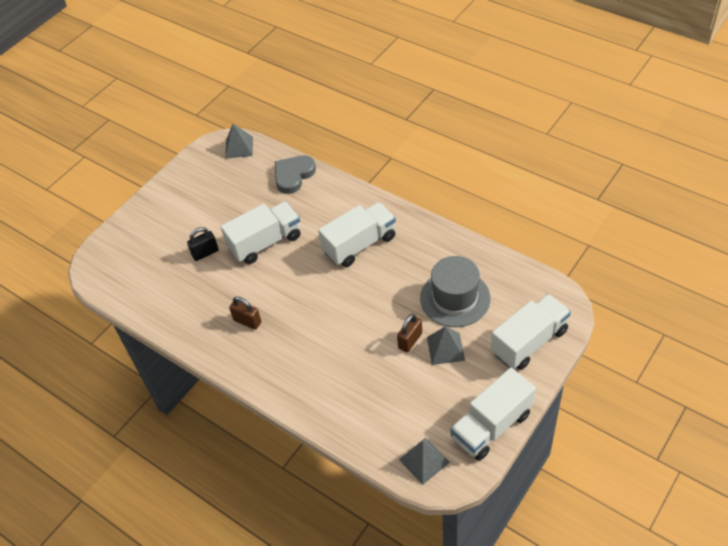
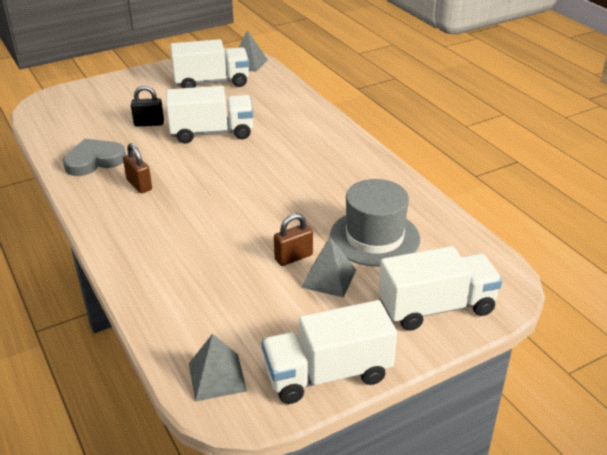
camera: 20 degrees right, 15 degrees down
(293, 175) = (282, 94): grey heart -> grey heart (94, 161)
(359, 244) = (304, 162): white truck -> white truck (211, 82)

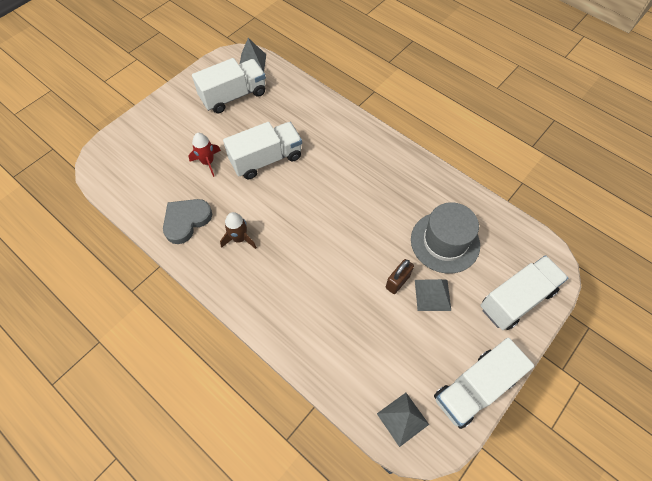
camera: 20 degrees left, 25 degrees up
(139, 185) = (239, 238): brown padlock -> brown rocket
(149, 123) = (207, 162): black padlock -> red rocket

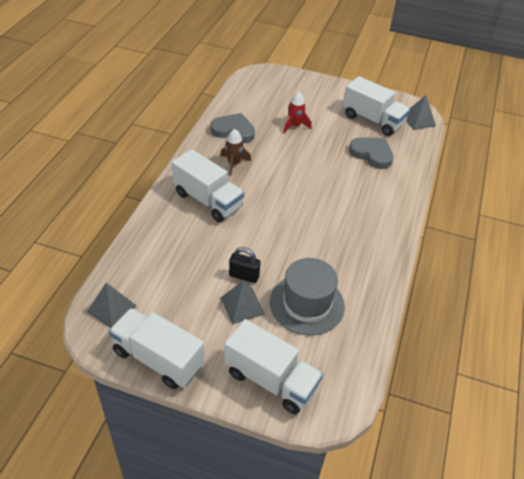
camera: 65 degrees right, 15 degrees down
(266, 159) = (320, 157): white truck -> white truck (208, 200)
(281, 117) = (372, 154): none -> grey heart
(397, 281) = (244, 276): brown padlock -> black padlock

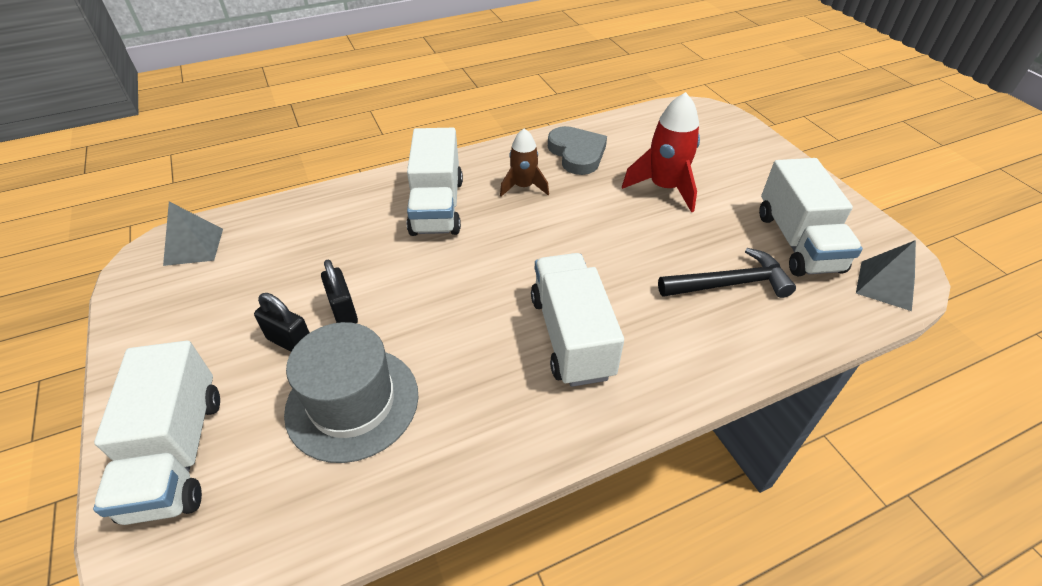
camera: 50 degrees right, 0 degrees up
(158, 359) = (142, 326): white truck -> white truck (571, 336)
(242, 305) = (290, 342): grey pyramid -> black padlock
(295, 126) = (664, 188): red rocket -> red rocket, size x1.55
(372, 154) = (730, 284): grey heart -> black hammer

